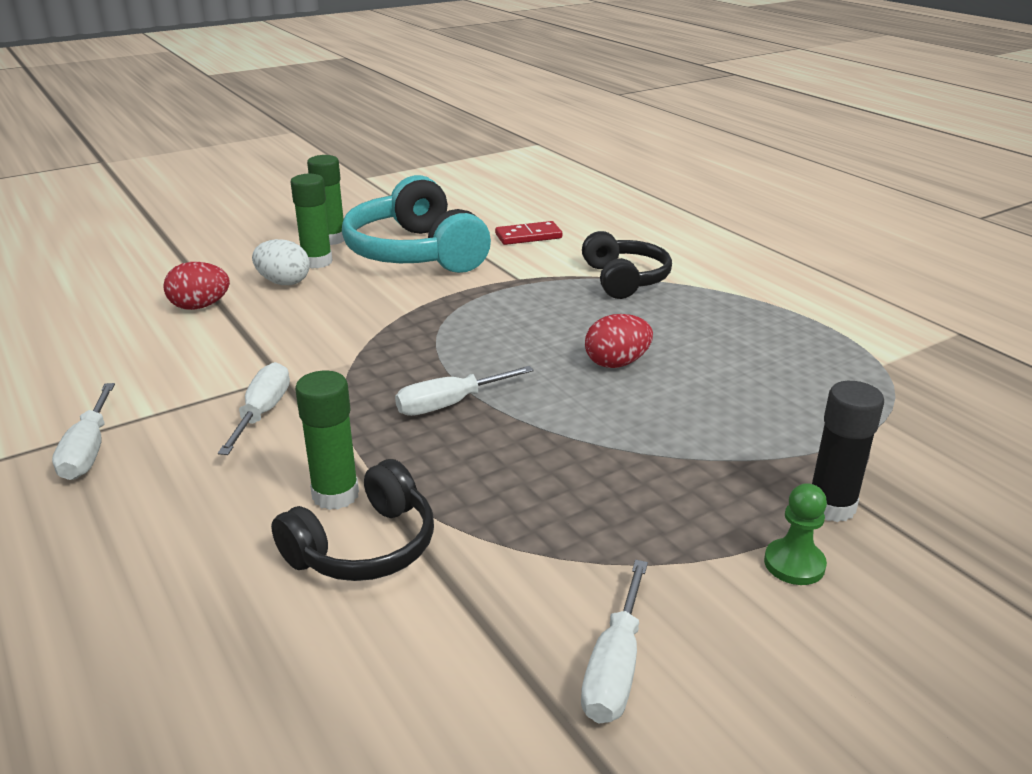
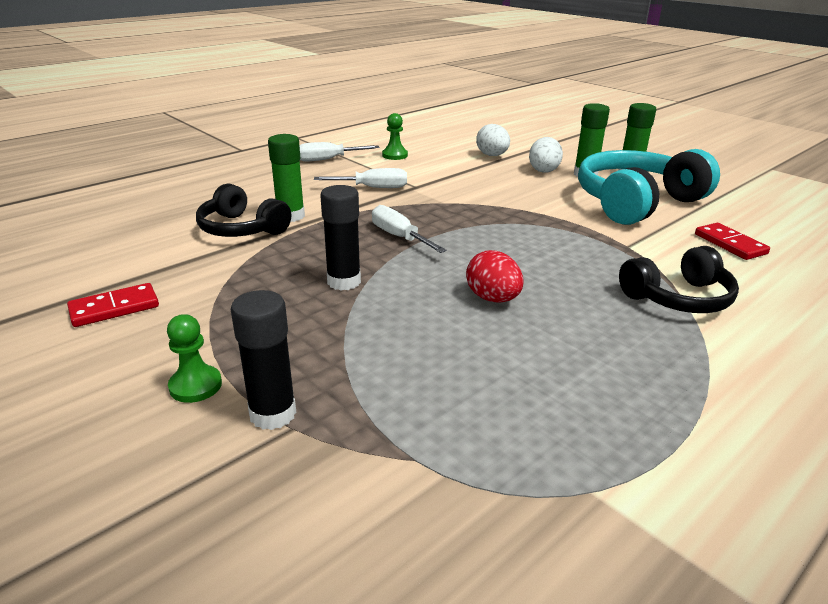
camera: 80 degrees right, 0 degrees up
(127, 383) = (395, 155): none -> green pawn
(200, 306) = (492, 155): red egg -> white egg
(565, 453) = (344, 282): none -> black glue stick
(614, 668) = (114, 308): white screwdriver -> red domino

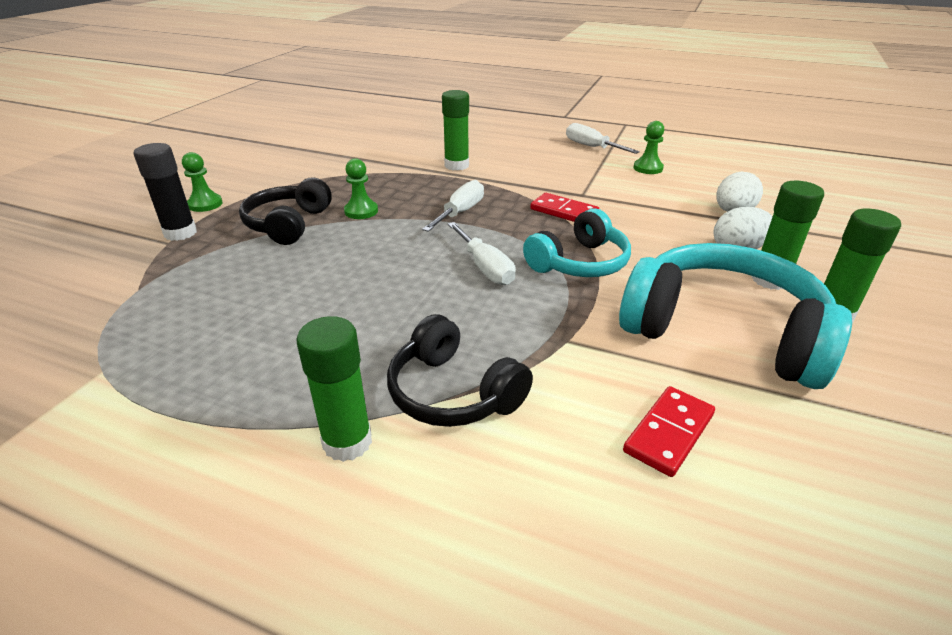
camera: 65 degrees right, 5 degrees up
(114, 308) = (282, 159): red domino -> red domino (564, 212)
(241, 229) = (417, 157): black headphones -> black headphones (288, 224)
(344, 282) = (361, 211): black glue stick -> green pawn
(373, 188) = (552, 178): white screwdriver -> white screwdriver (485, 267)
(493, 298) = (374, 277): red egg -> none
(527, 216) = (579, 263): none -> turquoise headphones
(729, 350) = (347, 442): none -> green glue stick

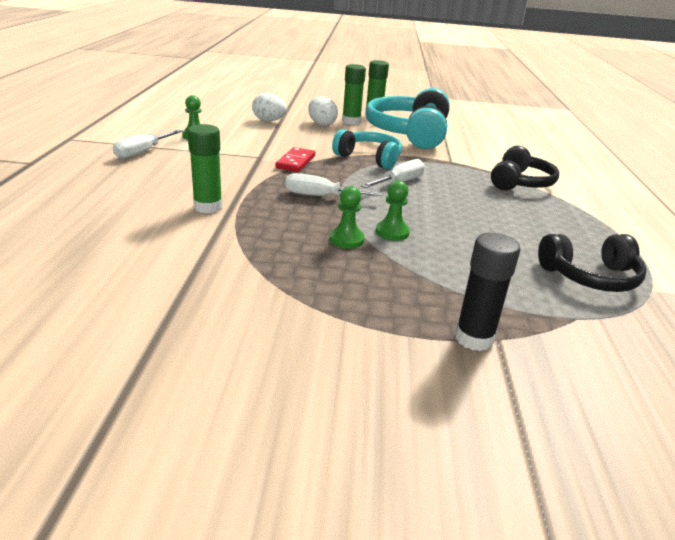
camera: 110 degrees left, 5 degrees down
(205, 204) = (397, 350): green pawn -> green pawn (392, 232)
(288, 224) = (400, 273): black headphones -> black headphones (590, 277)
(347, 442) = (580, 201): green glue stick -> none
(668, 433) = (489, 146): red domino -> none

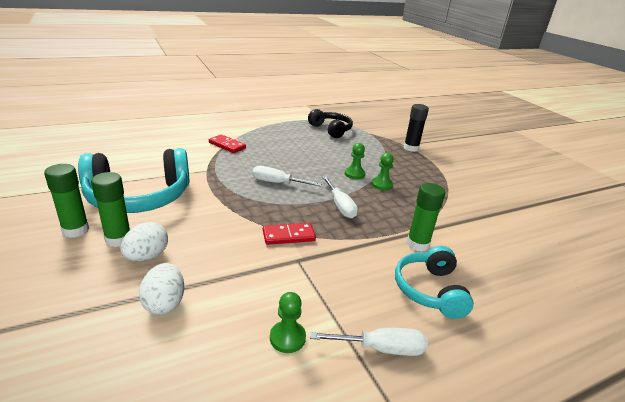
camera: 120 degrees left, 0 degrees up
(369, 158) = (237, 203): turquoise headphones -> turquoise headphones (430, 290)
(520, 182) = (227, 145): black headphones -> red domino

